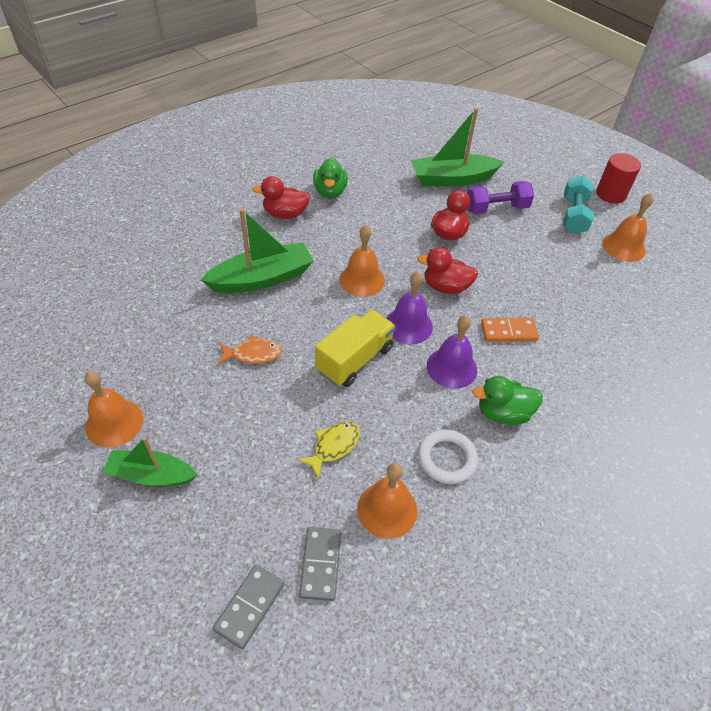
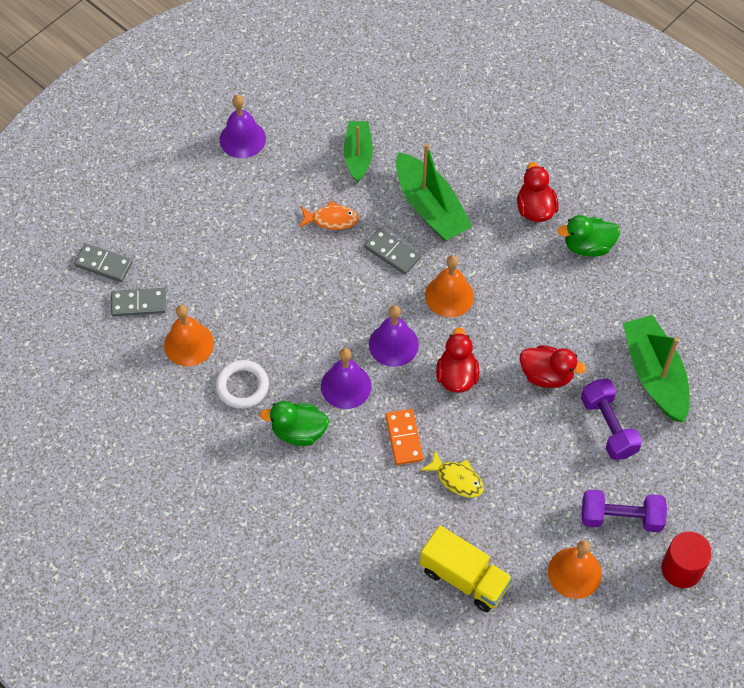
camera: 85 degrees right, 10 degrees up
(114, 422) = (242, 139): orange bell -> purple bell
(151, 475) = (199, 177): green boat -> green boat (358, 155)
(253, 354) = (331, 219): orange fish -> orange fish turned 75 degrees counterclockwise
(306, 312) = (392, 252): none -> grey domino
(333, 446) = (242, 298): yellow fish -> yellow fish (457, 479)
(355, 359) = (340, 302): yellow truck -> yellow truck (464, 578)
(503, 413) = (298, 432): green duck -> green duck turned 75 degrees counterclockwise
(573, 215) = (621, 517): turquoise dumbbell -> purple dumbbell

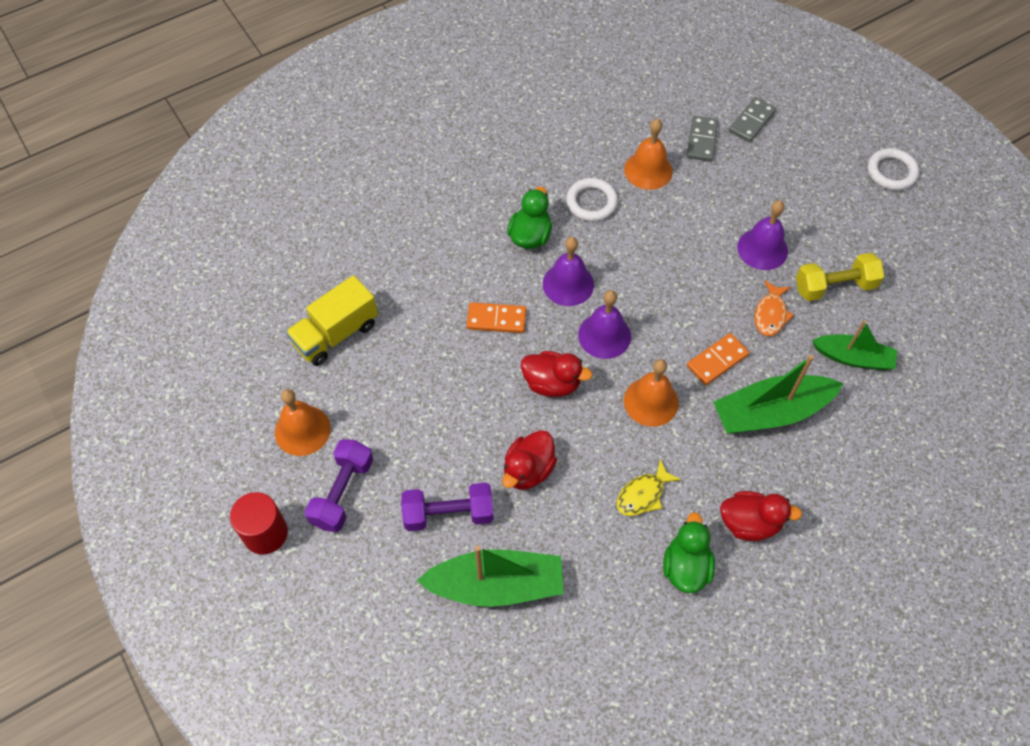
camera: 105 degrees right, 0 degrees up
(143, 144) = (891, 172): none -> white ring
(242, 139) = (889, 256): purple bell -> purple bell (762, 249)
(287, 176) = (834, 286): none -> yellow dumbbell
(392, 252) = (717, 360): grey domino -> orange domino
(457, 479) = (438, 353): yellow fish -> yellow fish (643, 494)

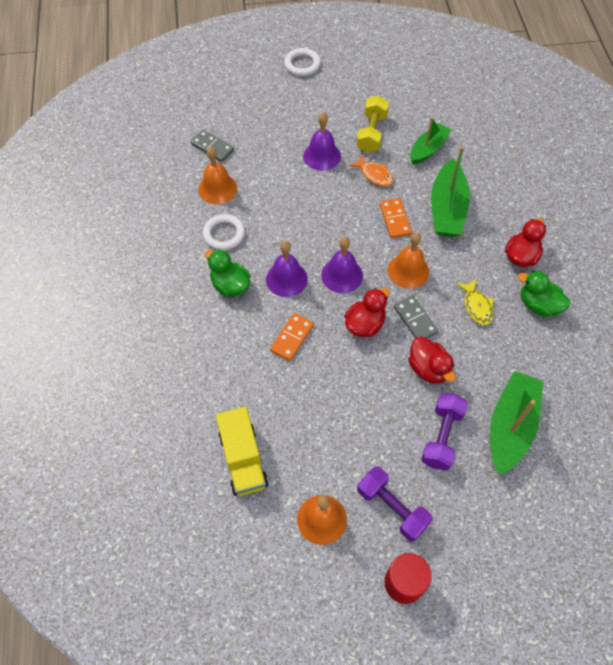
camera: 65 degrees left, 0 degrees up
(752, 121) = (215, 113): grey domino -> grey domino (415, 320)

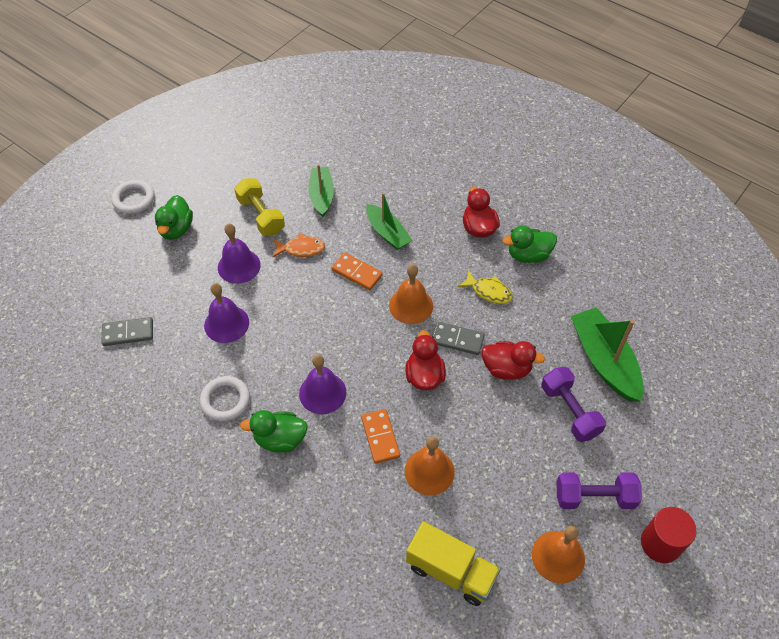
camera: 45 degrees left, 5 degrees down
(217, 188) = (174, 366): orange bell -> orange bell (429, 471)
(308, 103) = (176, 229): none -> green duck
(342, 275) = (364, 352): purple bell -> purple bell (226, 324)
(447, 209) = (387, 233): green boat -> green boat, size x0.65

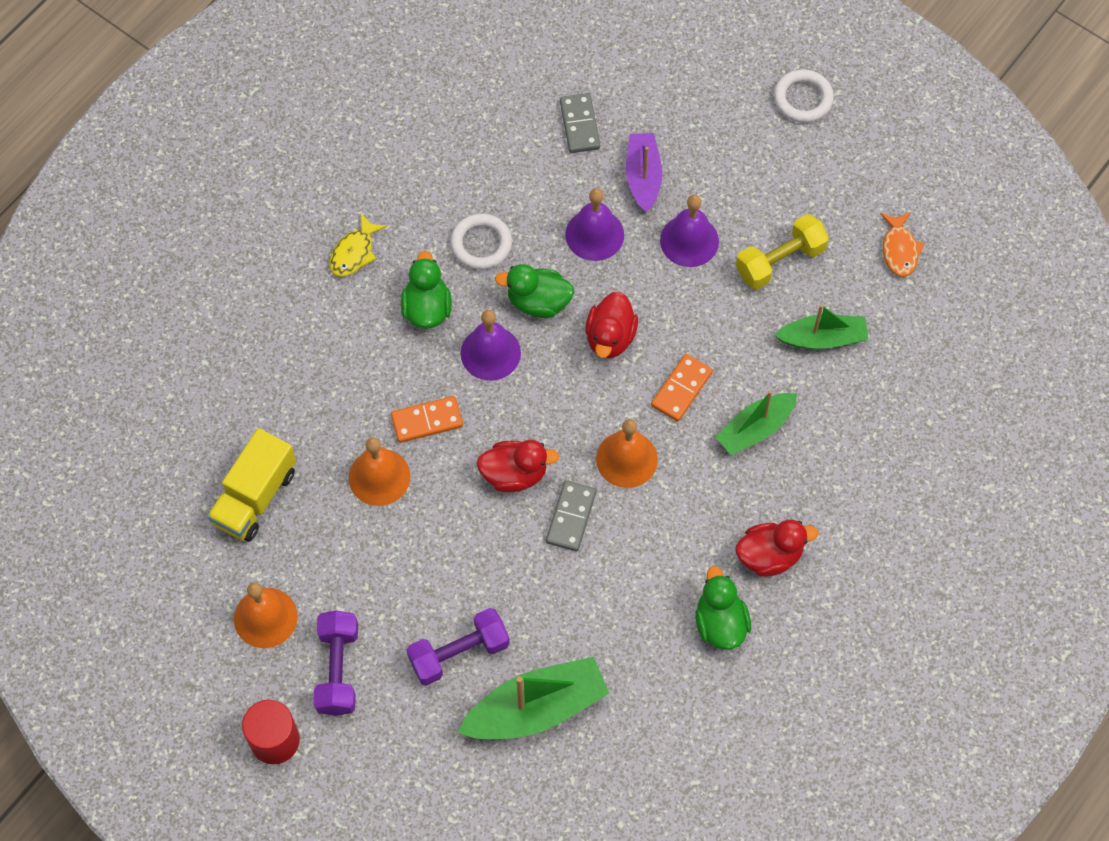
camera: 90 degrees right, 10 degrees up
(176, 229) = (751, 158): green duck -> green duck (538, 302)
(181, 293) = (643, 177): none -> purple boat
(301, 249) = (721, 316): orange fish -> orange fish (899, 249)
(488, 291) = (652, 563): yellow fish -> yellow fish (354, 252)
(506, 369) = (524, 578): red duck -> red duck (610, 337)

